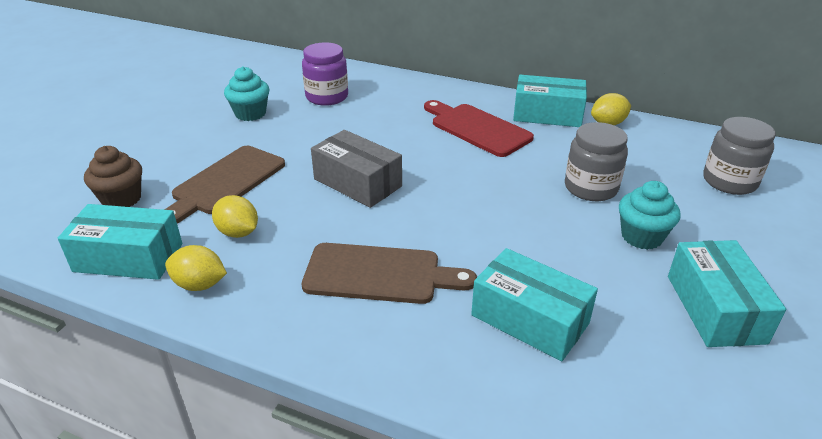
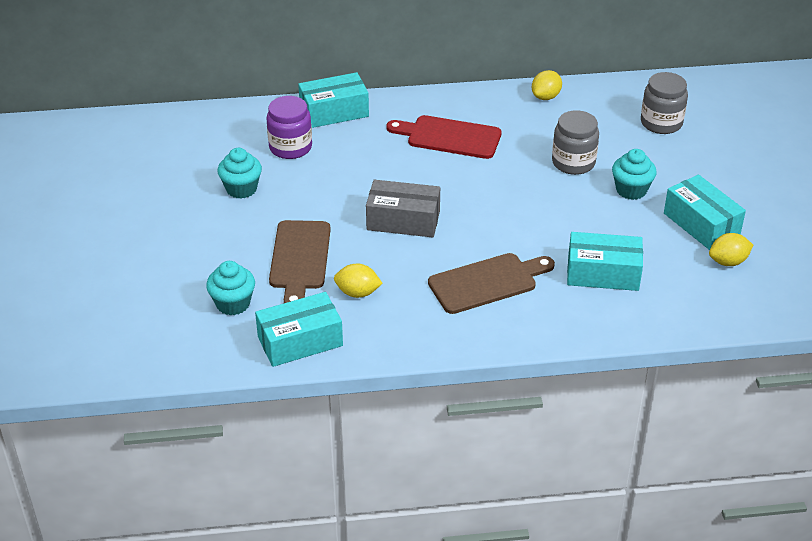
camera: 30 degrees left, 5 degrees up
(121, 199) = (233, 304): brown cupcake -> turquoise cupcake
(200, 284) = (375, 337): yellow lemon -> yellow lemon (728, 262)
(547, 114) = (493, 103): turquoise box -> turquoise box (334, 112)

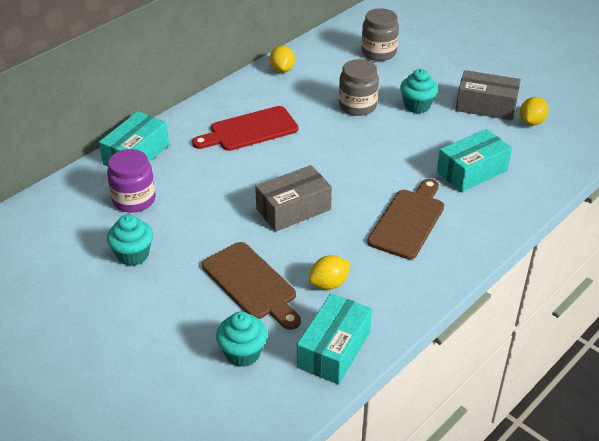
camera: 40 degrees left, 0 degrees up
(701, 224) = (486, 106): turquoise box -> grey box

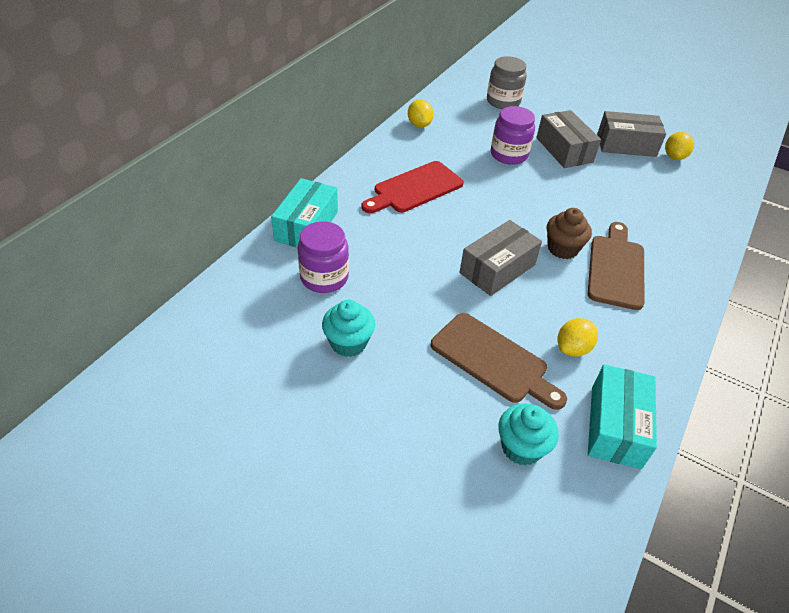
camera: 15 degrees left, 5 degrees up
(357, 106) = (509, 155): grey jar -> purple jar
(365, 198) = (562, 249): none -> brown cupcake
(417, 106) = (564, 150): turquoise cupcake -> grey box
(472, 171) = (648, 210): turquoise box -> none

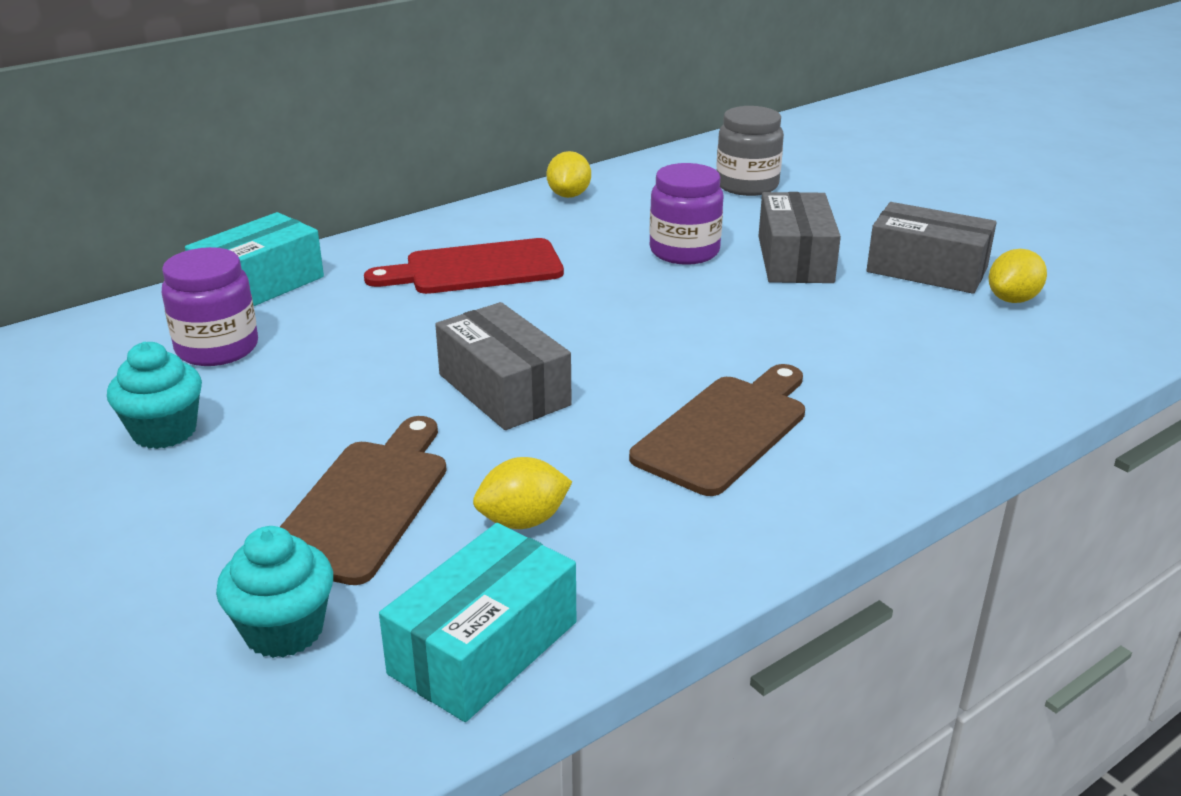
camera: 25 degrees right, 15 degrees down
(493, 360) = (365, 504): brown cutting board -> brown cutting board turned 135 degrees counterclockwise
(497, 269) = (504, 390): grey box -> grey box turned 75 degrees clockwise
(562, 249) = (650, 385): brown cupcake -> none

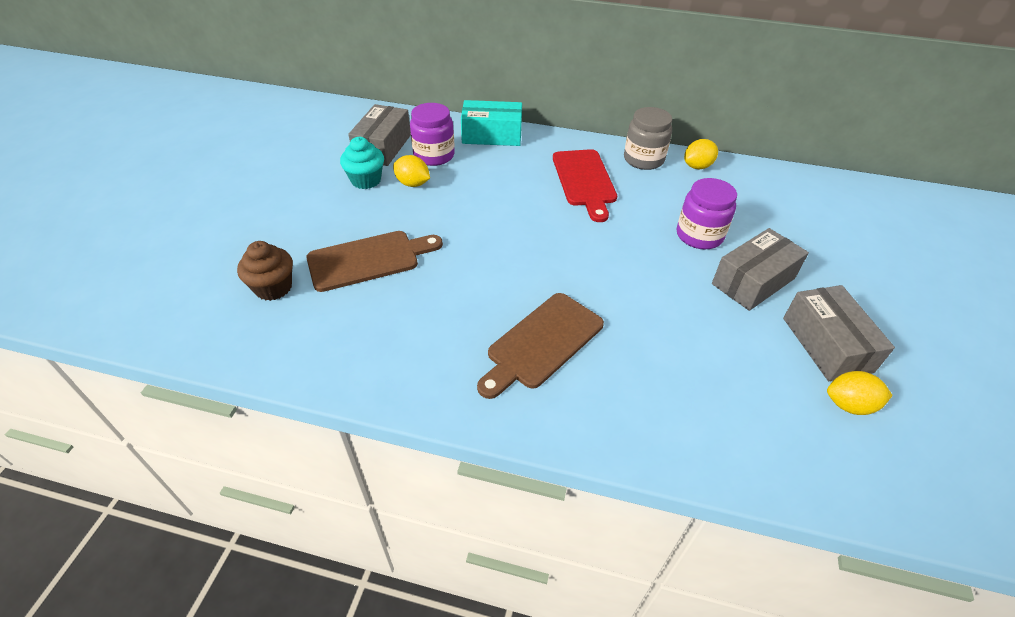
camera: 50 degrees right, 15 degrees up
(284, 630) = (273, 288): turquoise cupcake -> brown cupcake
(476, 269) = (584, 181): red cutting board -> red cutting board turned 135 degrees counterclockwise
(484, 648) = (304, 350): turquoise box -> none
(504, 390) = (493, 249): grey box -> grey box (383, 147)
(523, 521) = (399, 313): yellow lemon -> yellow lemon (413, 184)
(725, 430) = (542, 343): brown cutting board -> brown cutting board turned 135 degrees clockwise
(747, 185) = (811, 218): grey jar -> grey jar (643, 159)

